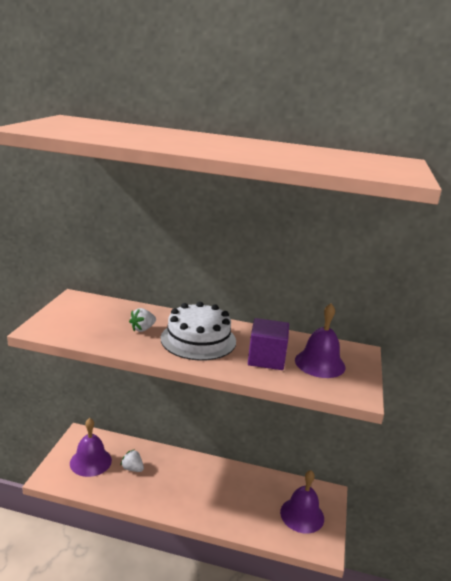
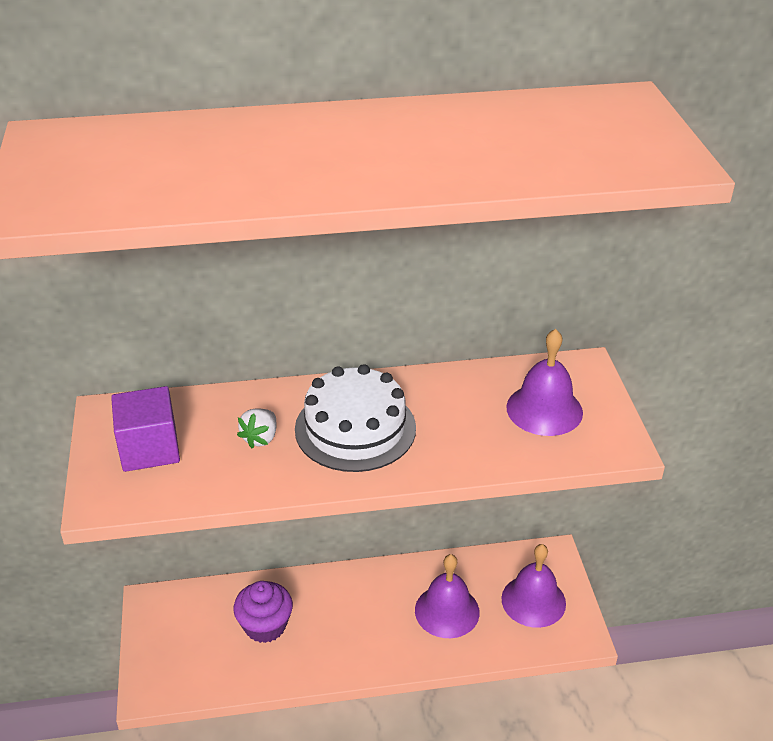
camera: 20 degrees left, 15 degrees up
(90, 461) = (195, 639): purple bell -> purple bell (447, 611)
(132, 468) = (265, 626): white strawberry -> purple cupcake
(266, 359) = (470, 428): purple cube -> purple cube (149, 449)

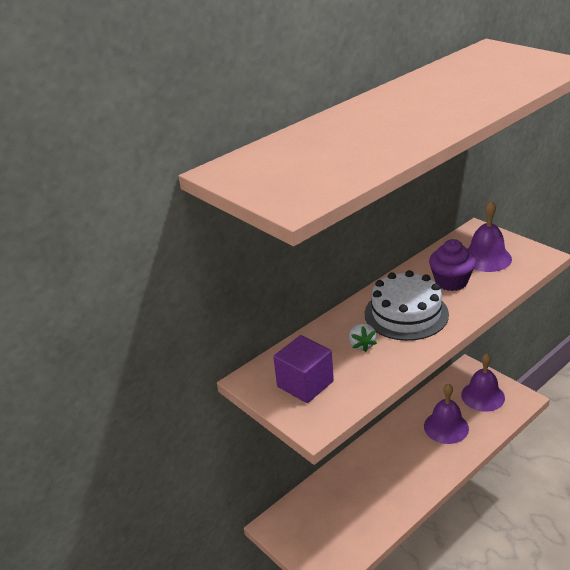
camera: 30 degrees left, 5 degrees down
(265, 626) = (357, 495): purple cupcake -> purple cupcake (451, 282)

